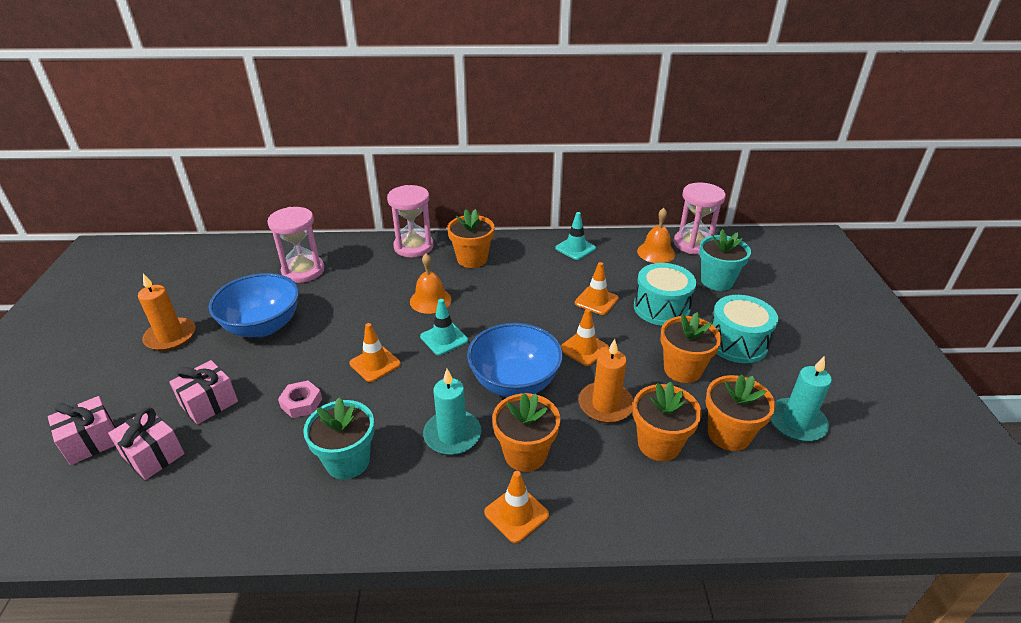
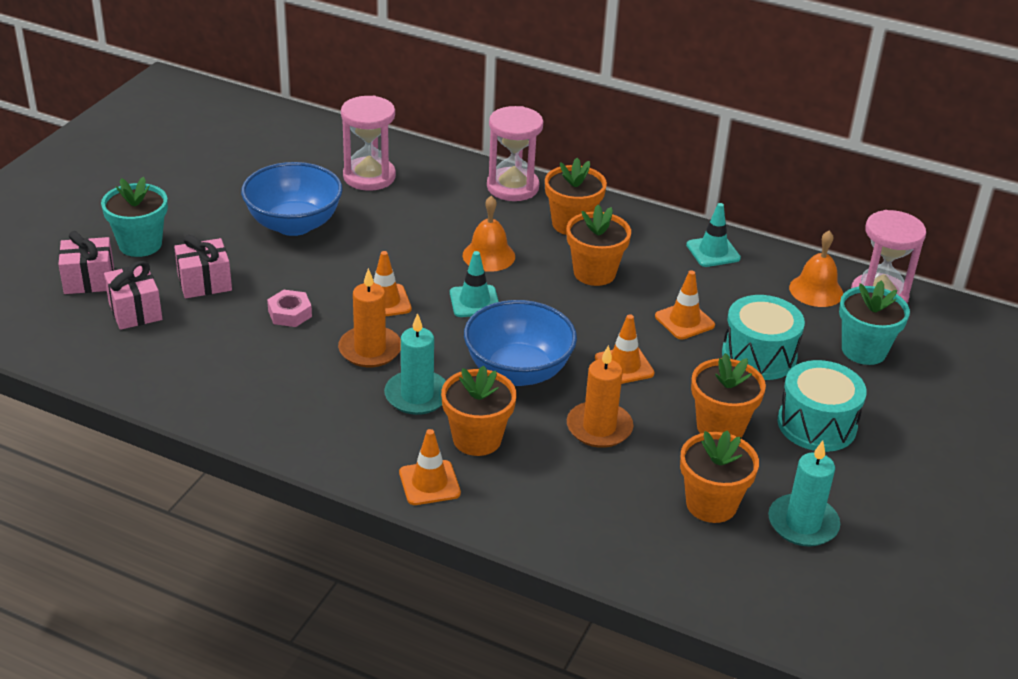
camera: 25 degrees right, 0 degrees up
(170, 336) = (199, 205): orange candle -> orange candle (370, 350)
(348, 461) = (302, 381): turquoise flower pot -> turquoise flower pot (140, 244)
(659, 444) = (624, 483): orange flower pot -> orange flower pot (594, 273)

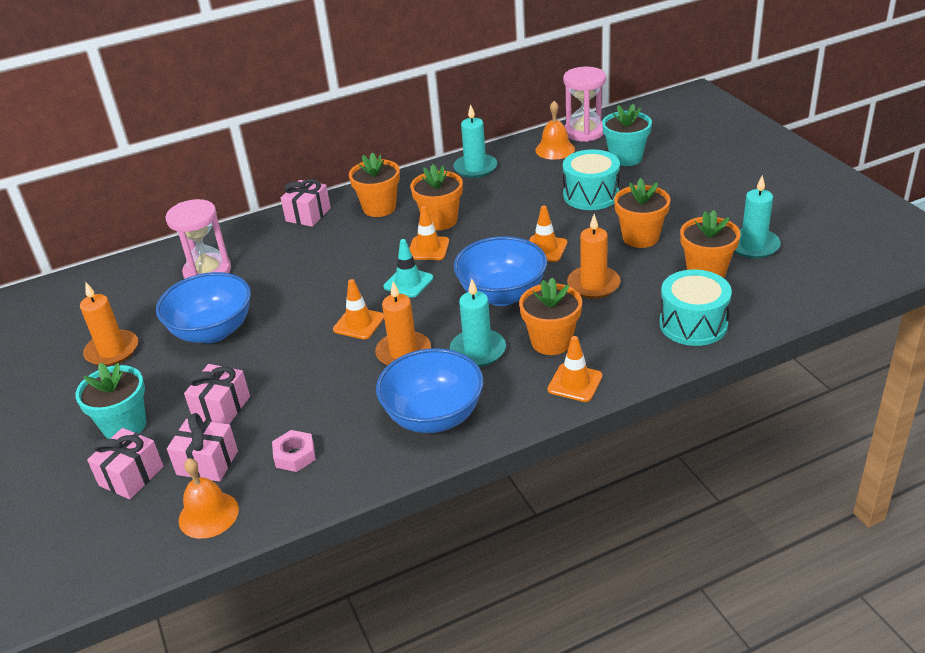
camera: 45 degrees left, 0 degrees up
(220, 186) = (112, 351): none -> orange candle
(290, 313) = (315, 376): pink nut -> pink nut (295, 455)
(300, 412) = (434, 416): none -> blue bowl
(488, 256) = (367, 256): orange bell -> orange bell (208, 514)
(512, 187) = (308, 215): pink hourglass -> pink gift
(684, 321) = (528, 207): orange traffic cone -> orange traffic cone (428, 249)
(713, 252) = (475, 168): turquoise traffic cone -> turquoise candle
(817, 424) = (673, 202): turquoise drum -> turquoise drum (693, 324)

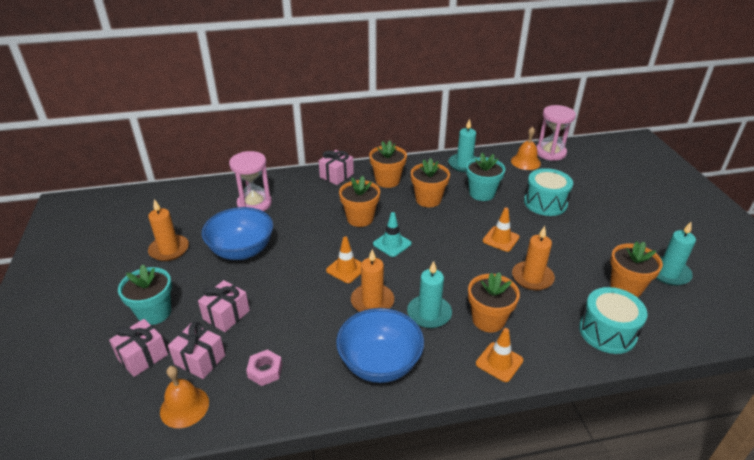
camera: 10 degrees right, 0 degrees up
(428, 249) = (414, 220): orange traffic cone -> none
(502, 294) = (459, 270): blue bowl -> none
(625, 158) = (578, 179): turquoise flower pot -> turquoise flower pot (482, 193)
(640, 237) = (577, 246): orange flower pot -> orange flower pot (360, 218)

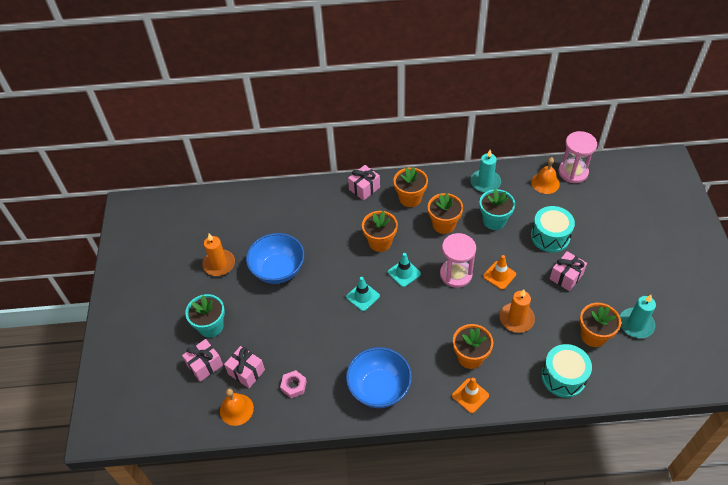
camera: 10 degrees right, 15 degrees up
(226, 315) = (265, 333): pink gift -> pink gift (566, 276)
(254, 204) = (289, 218): pink hourglass -> pink hourglass (456, 274)
(346, 269) = (362, 296): orange traffic cone -> turquoise traffic cone
(372, 301) = (380, 331): orange candle -> none
(429, 313) = (424, 346): turquoise candle -> none

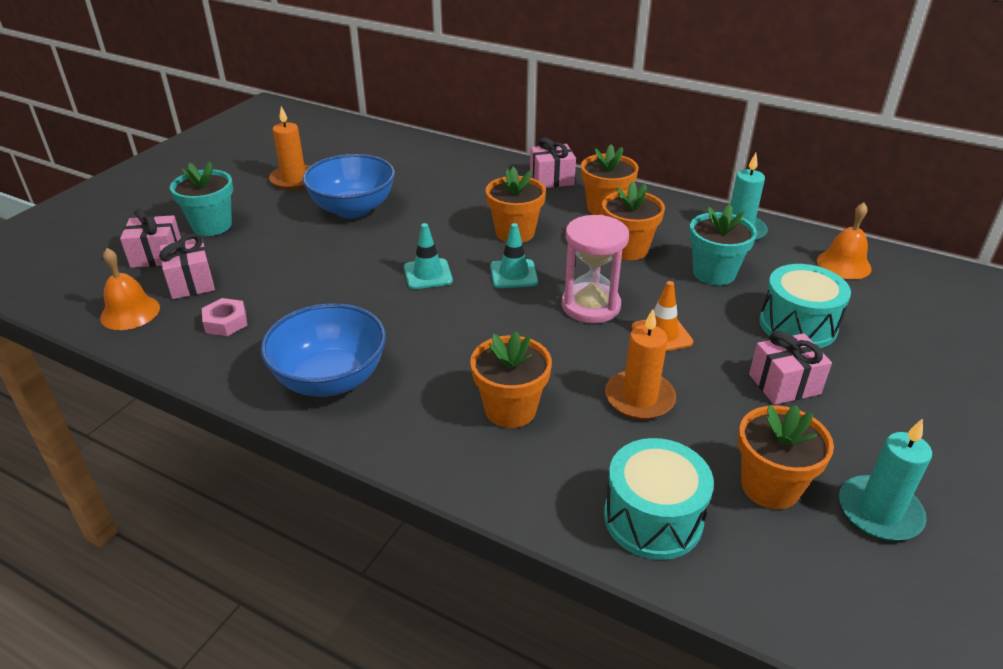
camera: 30 degrees right, 15 degrees down
(470, 395) = (457, 458): orange traffic cone -> none
(573, 172) = (907, 269): pink hourglass -> none

